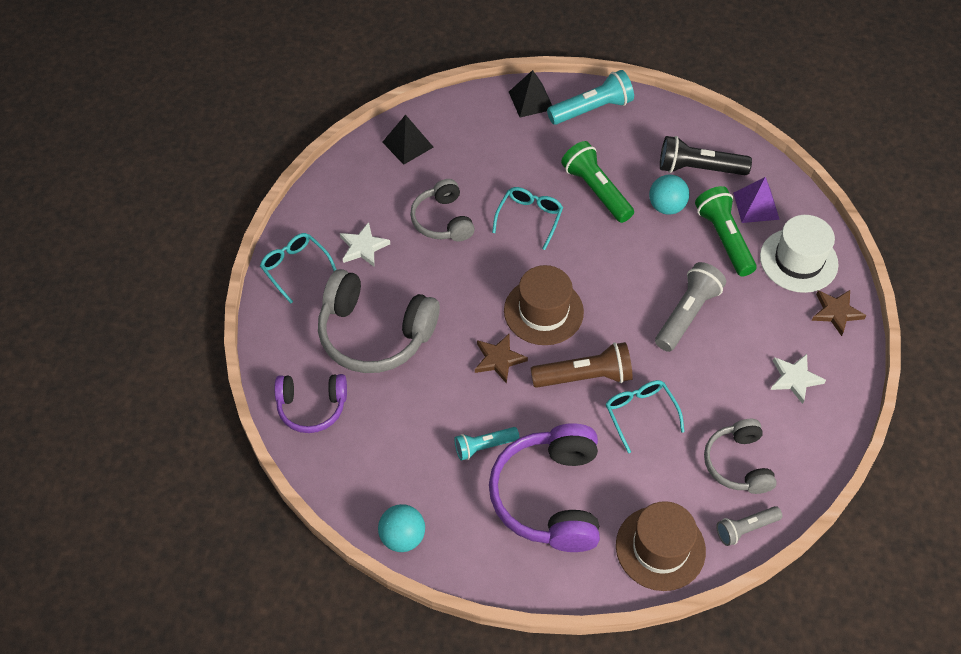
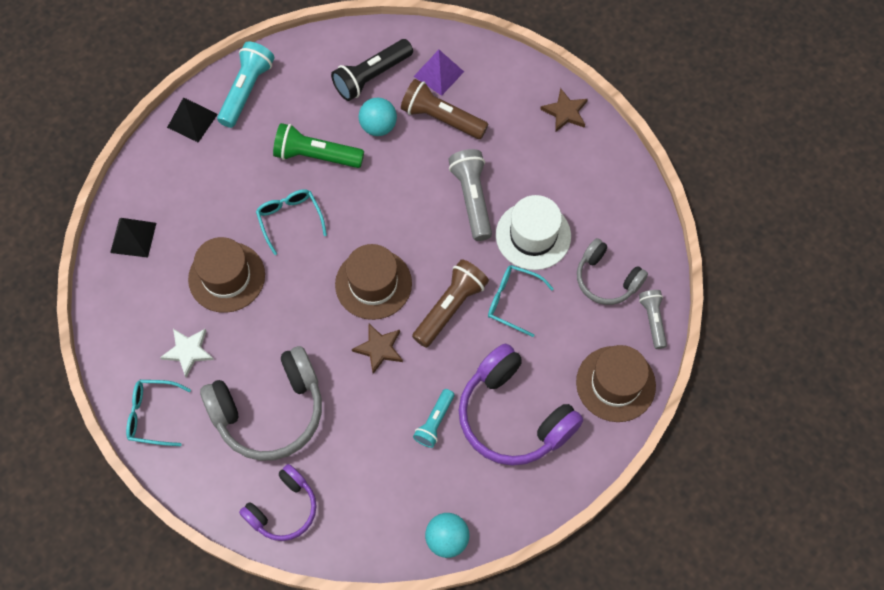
camera: 45 degrees left, 10 degrees up
(442, 220) = (226, 277): grey headphones -> brown hat
(724, 238) = (441, 118): green flashlight -> brown flashlight
(745, 528) = (653, 320): grey flashlight -> grey flashlight turned 150 degrees clockwise
(795, 379) = (584, 185): white star -> none
(798, 260) = (506, 93): white hat -> white hat (533, 235)

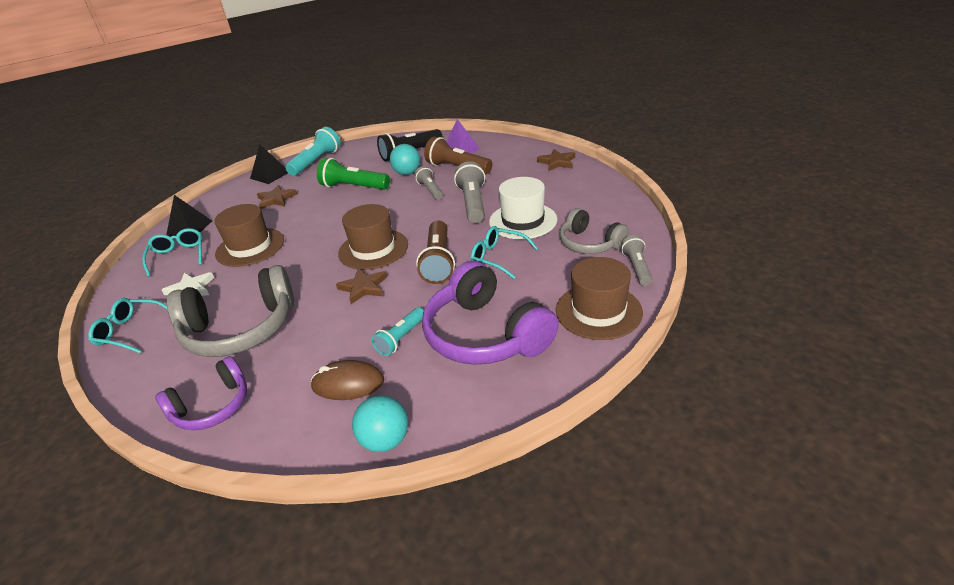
camera: 10 degrees right, 30 degrees down
(222, 179) = (276, 199): none -> brown star
(289, 219) = (318, 217): turquoise glasses -> turquoise glasses (178, 256)
(399, 479) = (348, 383): none -> brown mouse
(416, 168) = (430, 190): none -> grey flashlight
(450, 307) = (438, 262): brown flashlight -> brown flashlight turned 135 degrees clockwise

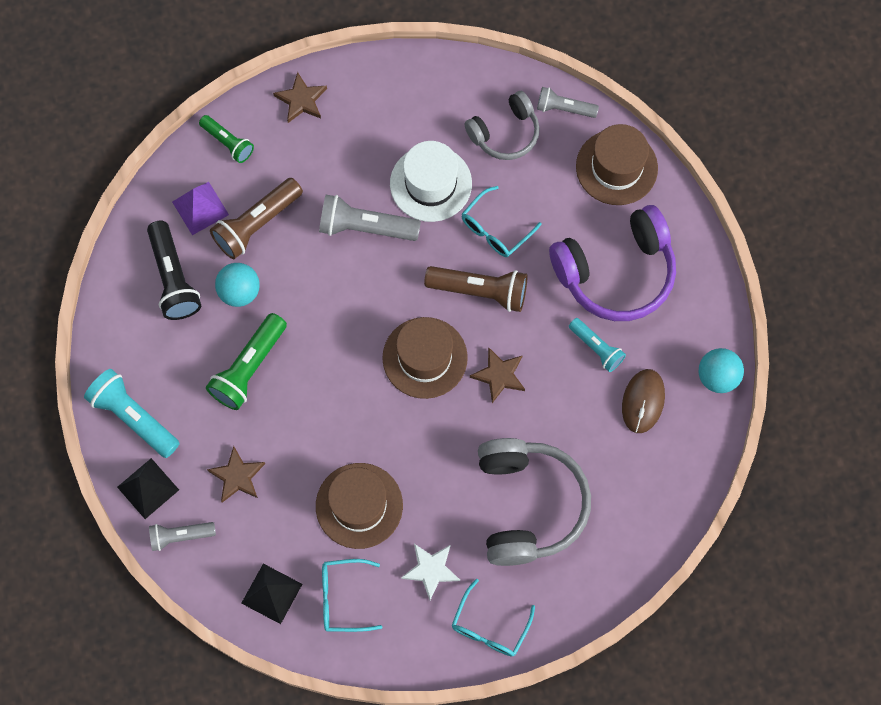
camera: 80 degrees left, 35 degrees up
(212, 406) = (636, 522): purple headphones -> none
(430, 190) = (306, 270): grey flashlight -> grey flashlight (180, 536)
(510, 148) = (228, 143): none -> green flashlight

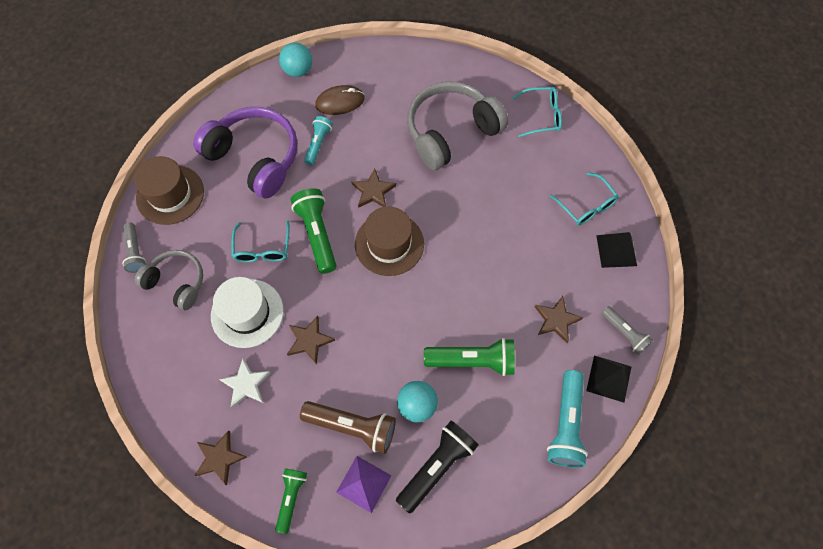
camera: 120 degrees left, 5 degrees down
(359, 505) = (520, 229): brown hat -> none
(365, 227) = (309, 340): grey flashlight -> brown star
(431, 570) = (531, 165): white star -> white star (246, 384)
(480, 291) = (317, 234): brown flashlight -> green flashlight
(495, 229) = (262, 249): turquoise glasses -> turquoise glasses turned 75 degrees clockwise

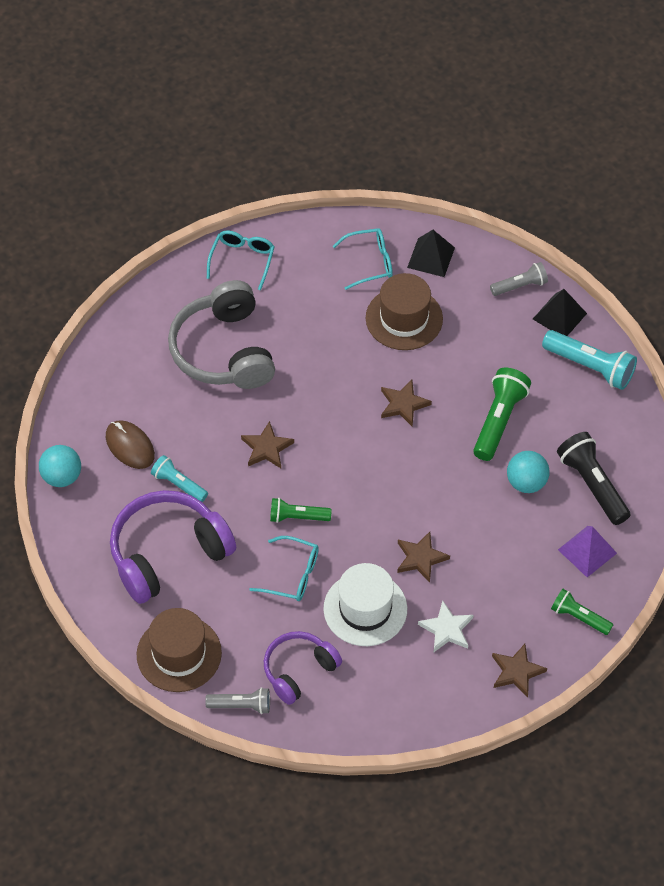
camera: 70 degrees left, 10 degrees down
(177, 282) = (299, 670): grey headphones -> purple headphones
(317, 234) = (297, 517): green flashlight -> green flashlight, size x0.62
(340, 102) = (130, 446): brown mouse -> brown mouse turned 45 degrees counterclockwise
(352, 427) = (527, 545): brown flashlight -> none
(389, 244) = (338, 452): brown hat -> brown hat (404, 318)
(556, 320) = (484, 336): brown star -> brown star (403, 404)

